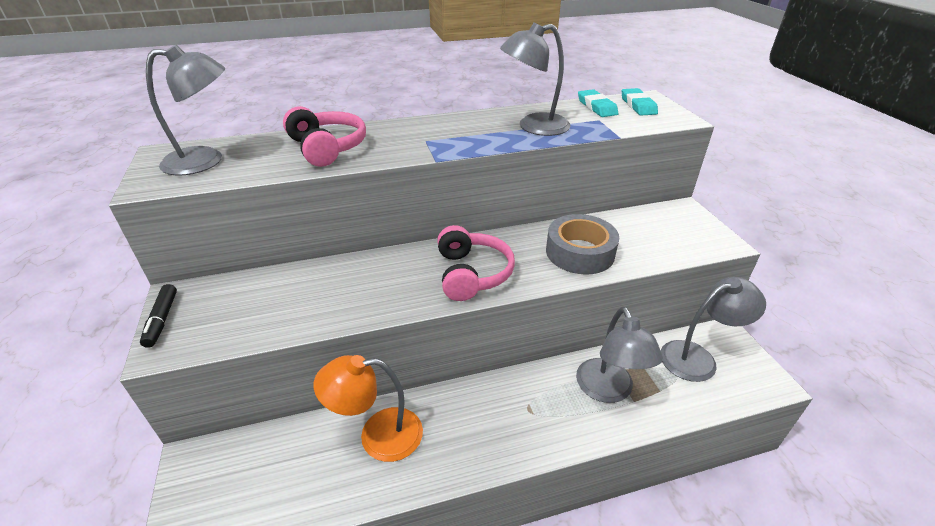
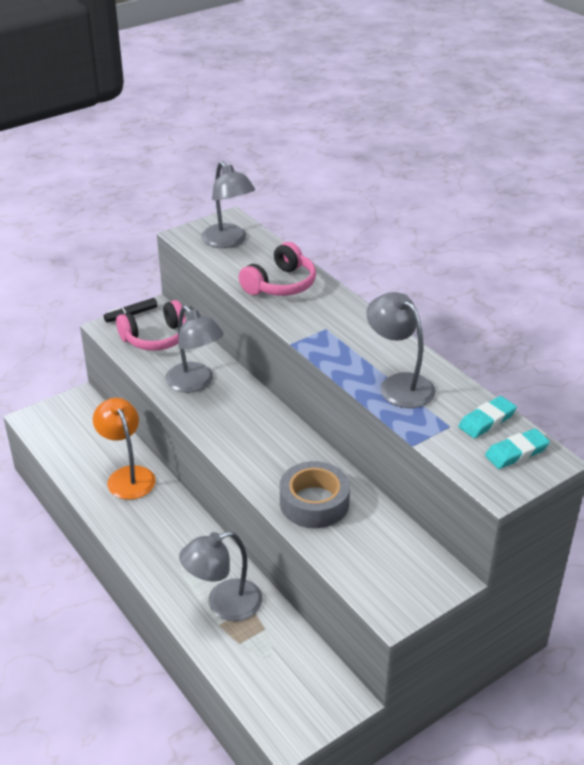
camera: 70 degrees right, 0 degrees up
(471, 274) = (247, 440): pink headphones -> pink headphones (156, 338)
(697, 358) = (297, 672): grey lamp -> grey lamp (195, 383)

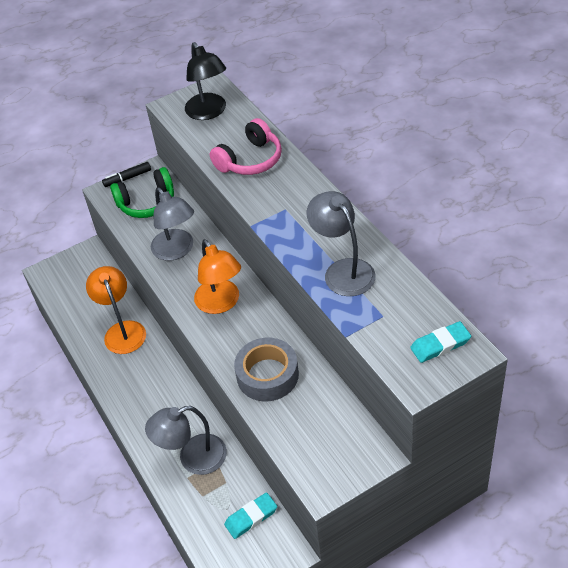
camera: 10 degrees right, 10 degrees up
(156, 338) = (147, 203): pink headphones -> green headphones
(228, 241) = (209, 112): grey lamp -> black lamp
(252, 434) = (221, 303): none -> orange lamp
(487, 420) = (418, 310): turquoise eraser -> turquoise eraser (251, 517)

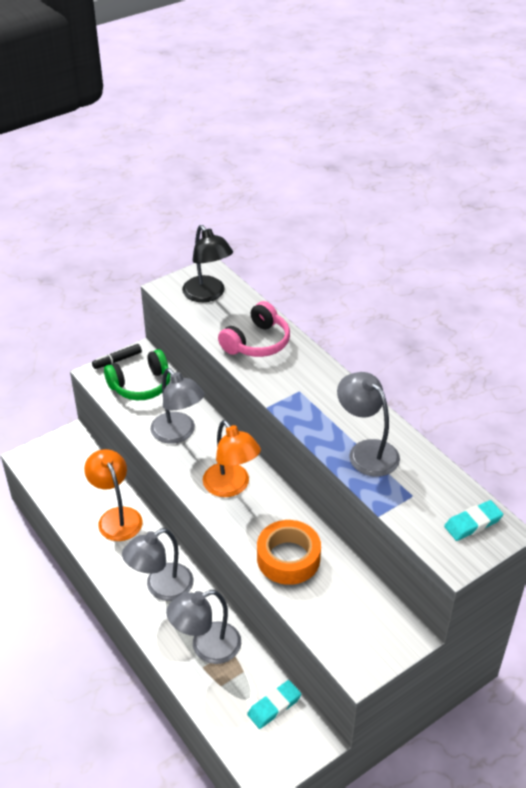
camera: 10 degrees left, 5 degrees down
(157, 399) = (161, 587): none -> grey lamp
(267, 375) = (288, 558): grey tape -> orange tape

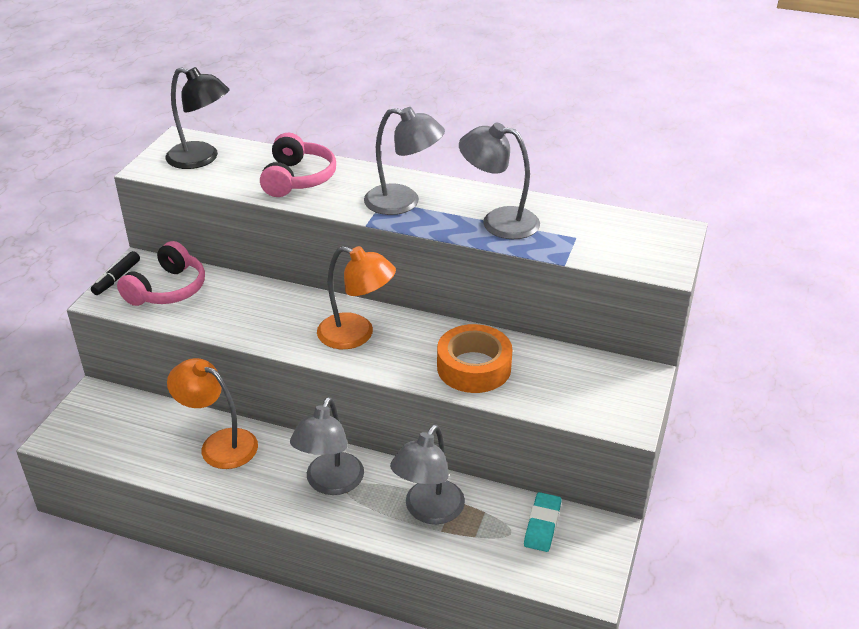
camera: 35 degrees left, 5 degrees down
(141, 385) = (167, 289): green headphones -> pink headphones
(178, 434) = (253, 314): grey lamp -> grey lamp (403, 202)
(473, 523) = (647, 235): turquoise eraser -> none

